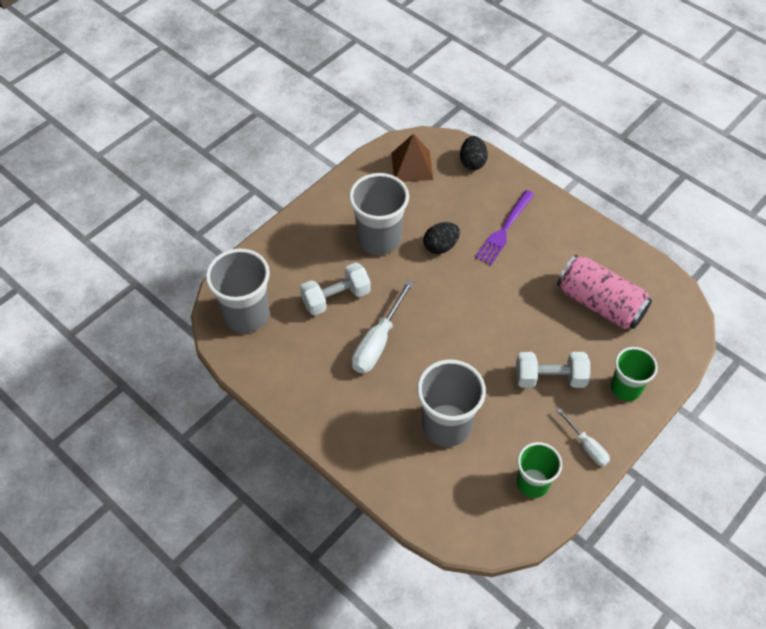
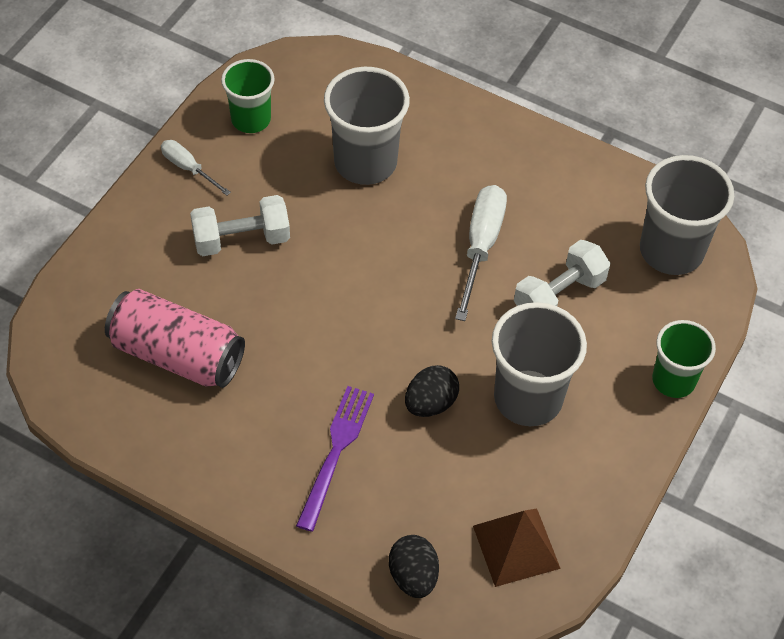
camera: 165 degrees right, 0 degrees up
(625, 388) = (139, 244): green cup -> green cup (673, 380)

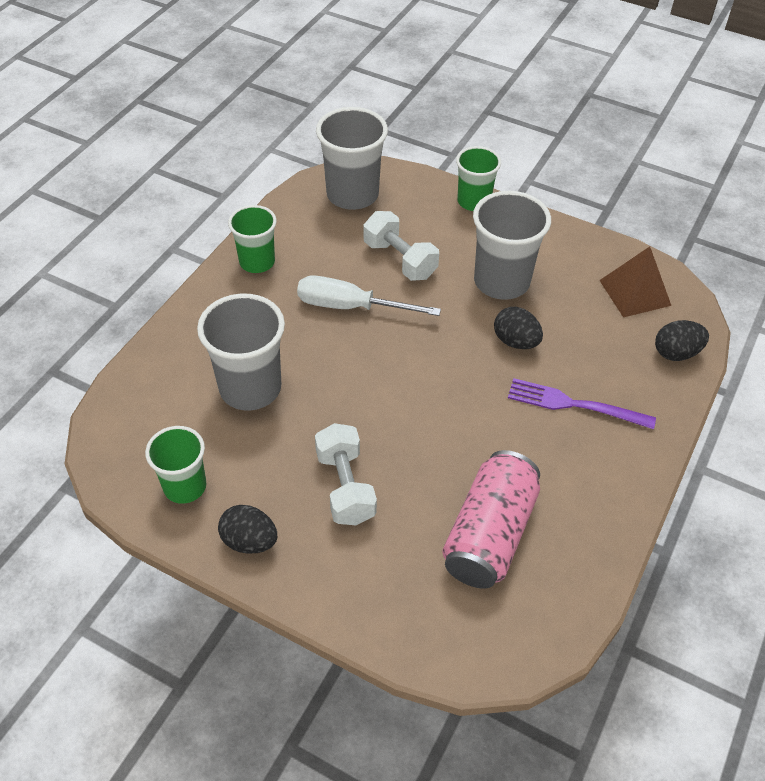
camera: 90 degrees left, 5 degrees down
(188, 168) = (249, 541): white screwdriver -> black egg
(546, 161) = (257, 262): none -> green cup

